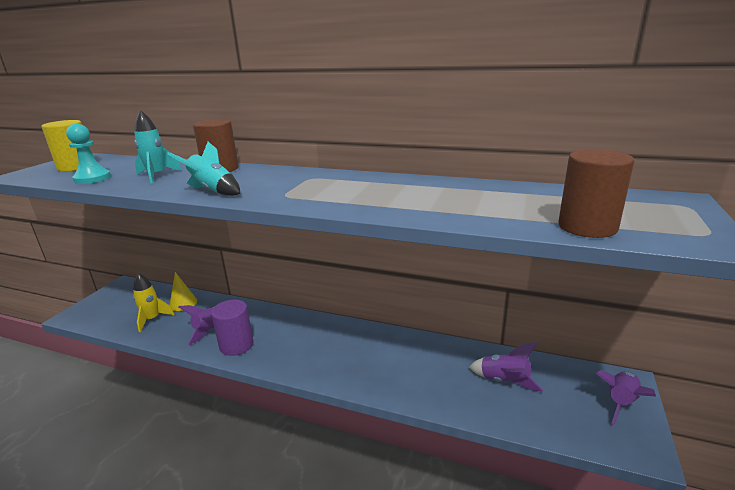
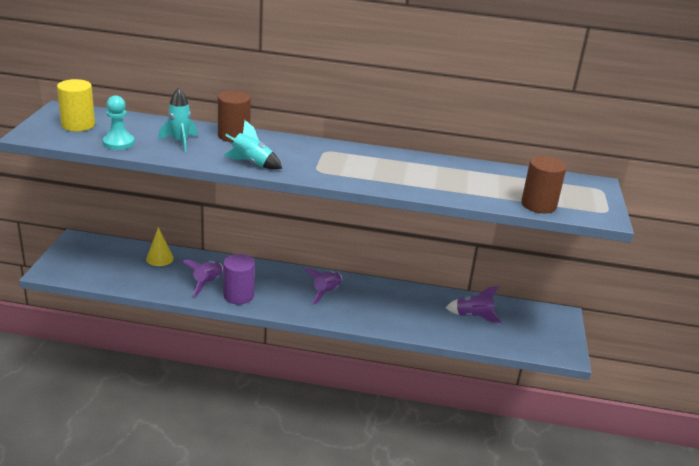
camera: 15 degrees left, 5 degrees up
(152, 319) = (138, 274): yellow rocket -> none
(620, 402) = (556, 328): purple rocket -> purple rocket (326, 292)

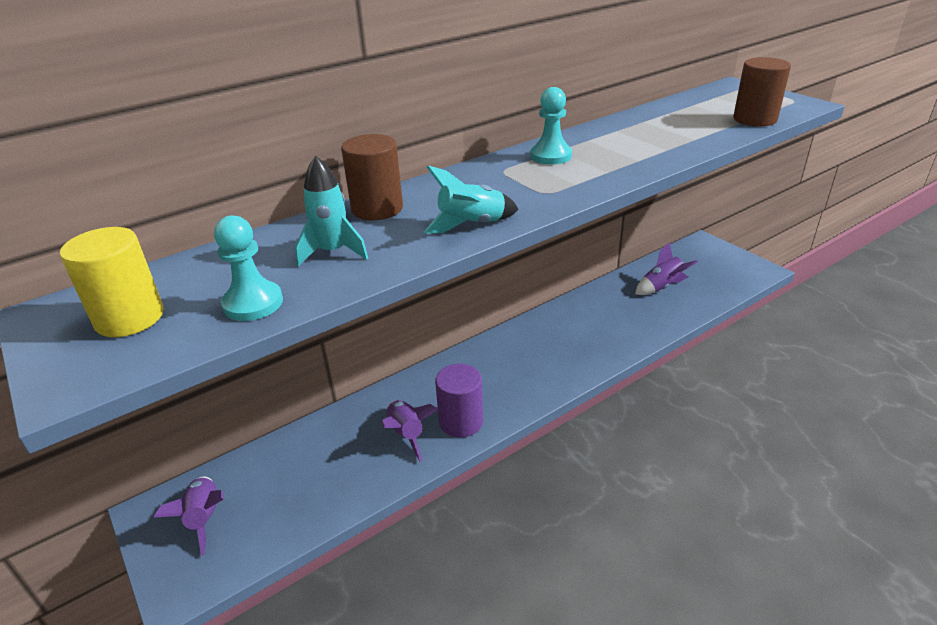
camera: 40 degrees left, 5 degrees up
(159, 258) = (304, 449): yellow cone -> none
(326, 292) = (528, 353): purple rocket -> purple rocket (204, 518)
(366, 158) = (551, 156): none -> turquoise pawn

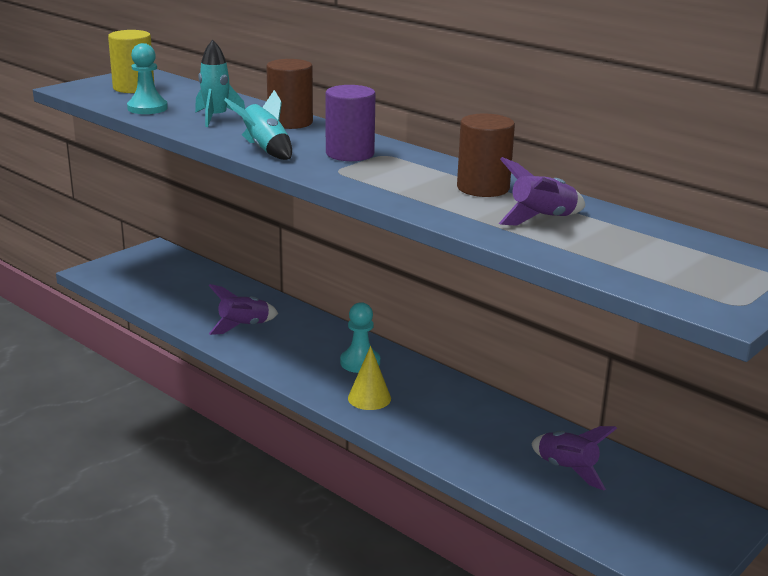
camera: 75 degrees right, 10 degrees down
(204, 518) = (150, 267): purple rocket -> purple rocket (542, 219)
(461, 422) = (264, 349): purple cylinder -> purple cylinder (350, 154)
(551, 156) = (430, 170): turquoise pawn -> turquoise pawn (360, 362)
(562, 362) = (369, 398): none -> yellow cone
(755, 119) = (619, 270): brown cylinder -> brown cylinder (483, 188)

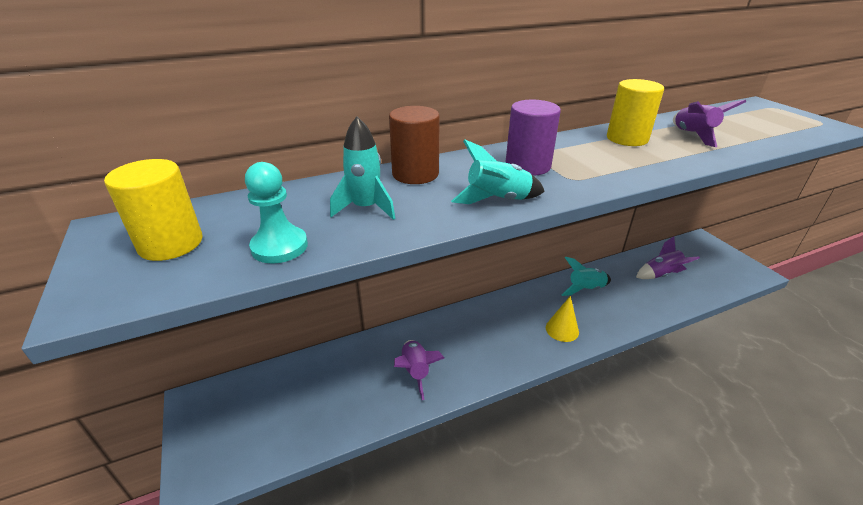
camera: 65 degrees left, 10 degrees up
(360, 362) = (508, 319): turquoise pawn -> none
(467, 408) = (585, 289): none -> turquoise rocket
(483, 188) = (627, 139): brown cylinder -> yellow cylinder

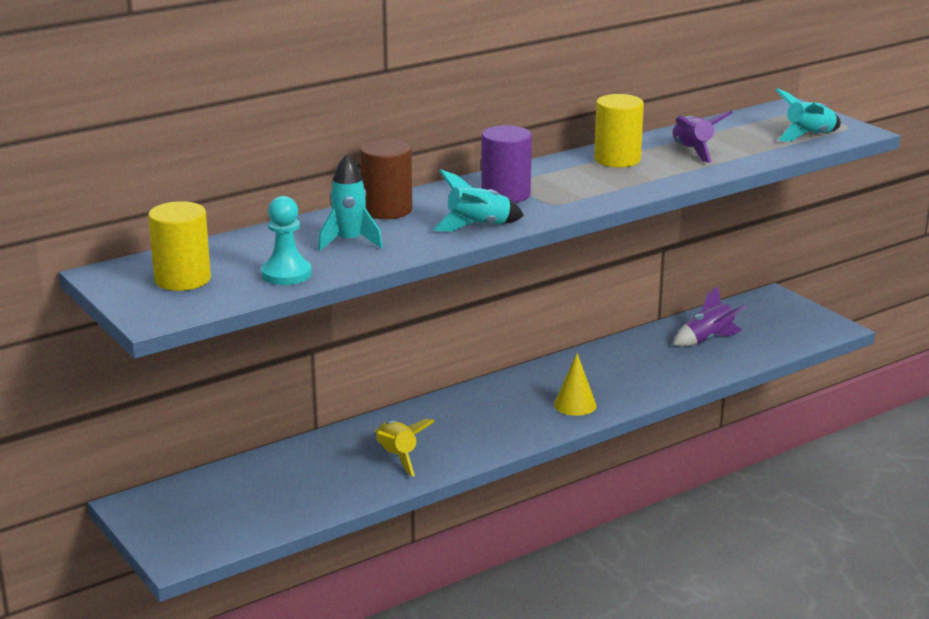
camera: 10 degrees left, 10 degrees down
(415, 372) = (397, 457): purple rocket -> yellow rocket
(585, 289) = (605, 363): turquoise rocket -> turquoise rocket (809, 136)

